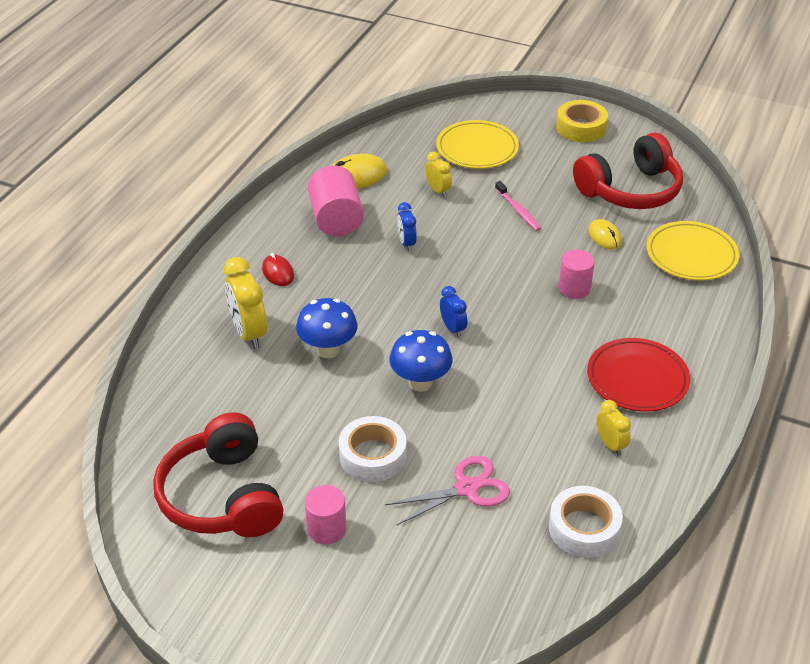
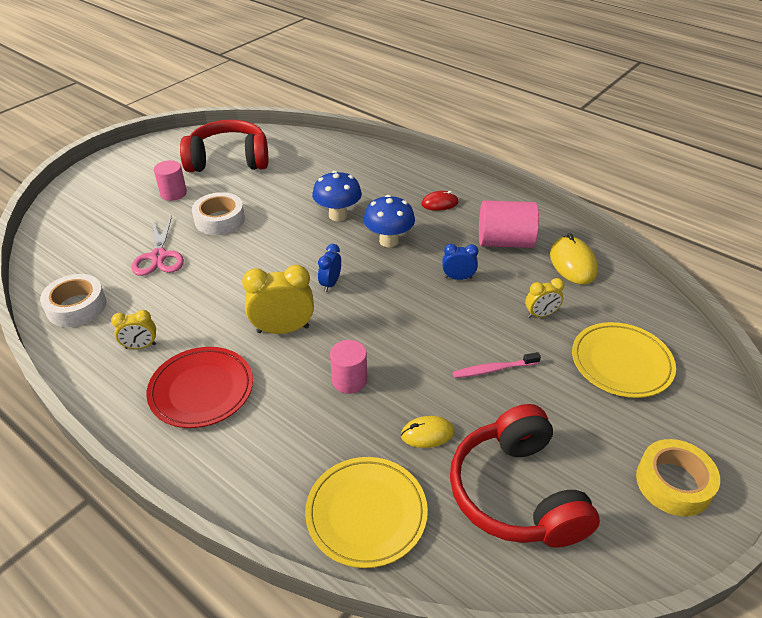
camera: 105 degrees right, 0 degrees up
(248, 333) = (373, 183): yellow clock -> yellow clock (283, 329)
(420, 382) = (277, 254): blue mushroom -> blue mushroom (389, 241)
(453, 328) = (330, 284): blue clock -> blue clock turned 120 degrees clockwise

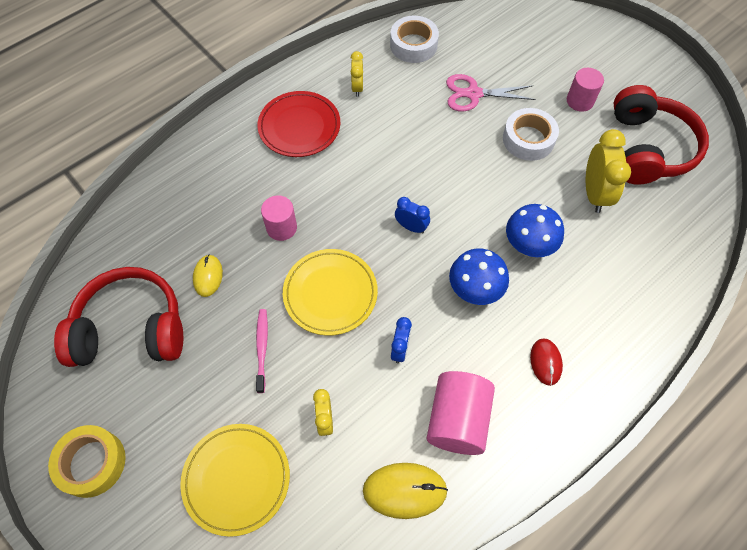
camera: 100 degrees right, 20 degrees up
(283, 329) = (355, 184): yellow clock -> yellow clock (594, 193)
(366, 513) = (153, 222): yellow plate -> yellow plate (330, 293)

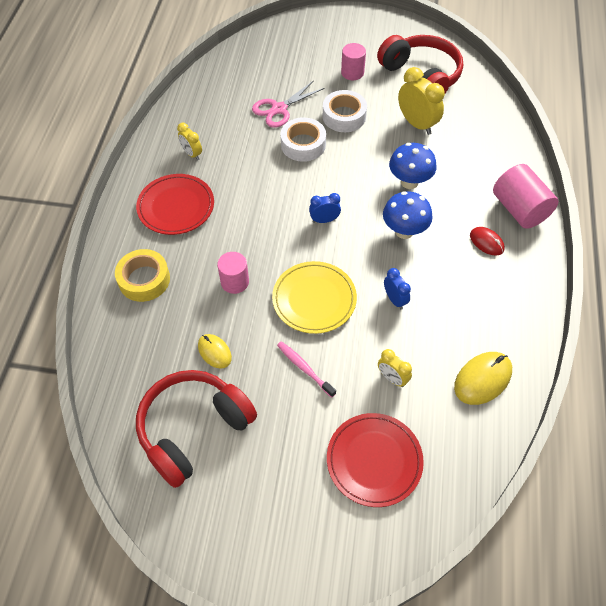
camera: 40 degrees left, 5 degrees down
(92, 463) = (262, 537): yellow tape -> yellow tape (144, 279)
(236, 479) = (374, 460): yellow plate -> red plate
(413, 45) = (203, 101): white tape -> white tape (303, 144)
(457, 420) = (471, 314): pink cylinder -> pink cylinder (519, 209)

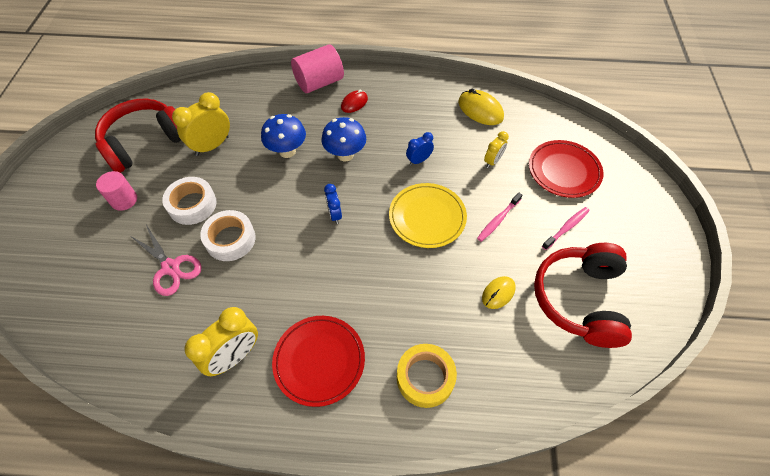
camera: 95 degrees left, 0 degrees up
(192, 154) = (235, 356): yellow clock -> yellow clock, size x1.75
(194, 430) = (579, 299): red headphones -> red headphones turned 60 degrees clockwise
(235, 282) = (416, 285): pink cylinder -> none
(286, 440) = (566, 228): none -> pink toothbrush

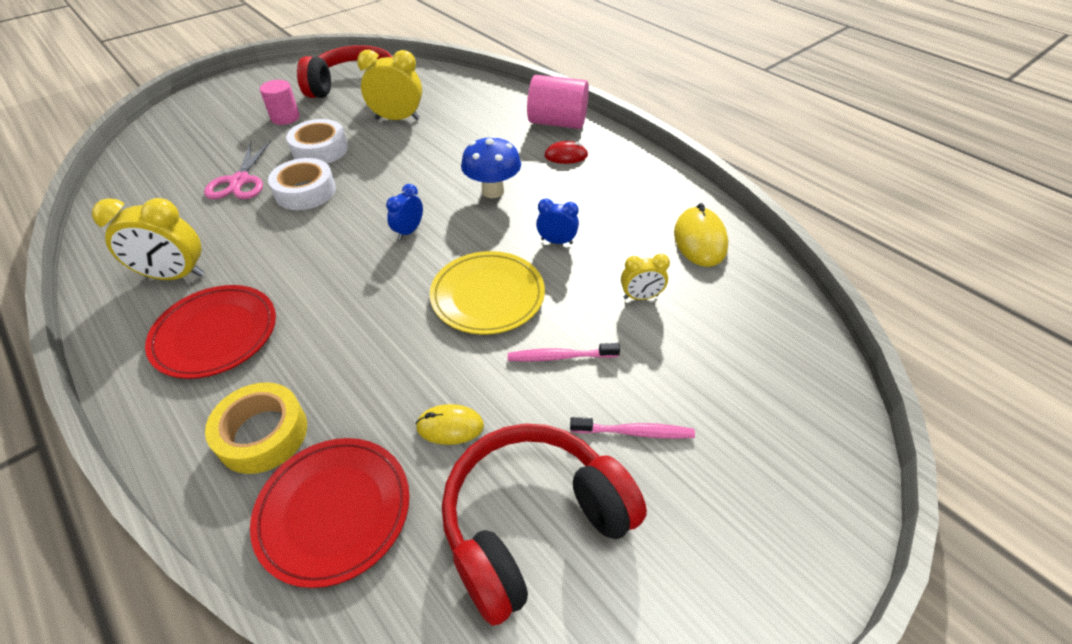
camera: 45 degrees right, 10 degrees down
(287, 151) = (447, 157): blue mushroom -> none
(564, 171) = (723, 370): red plate -> red plate (334, 511)

